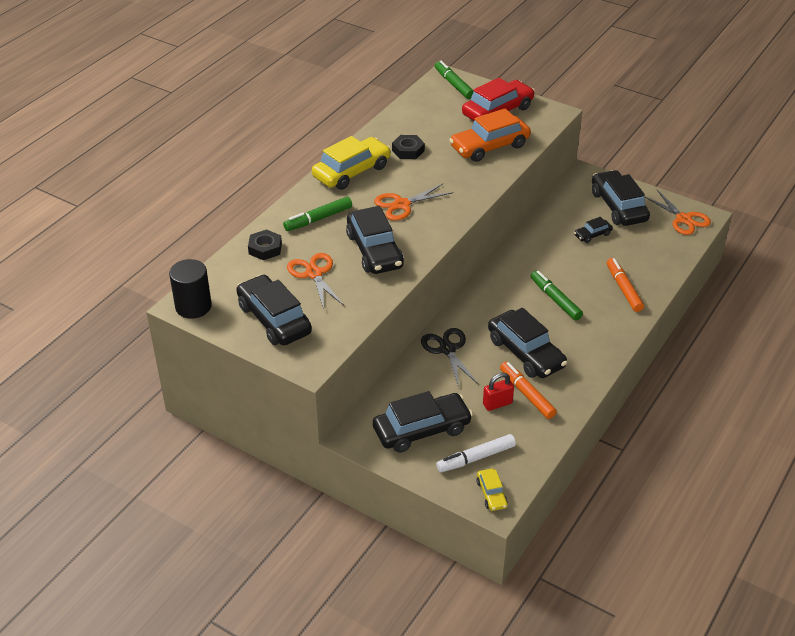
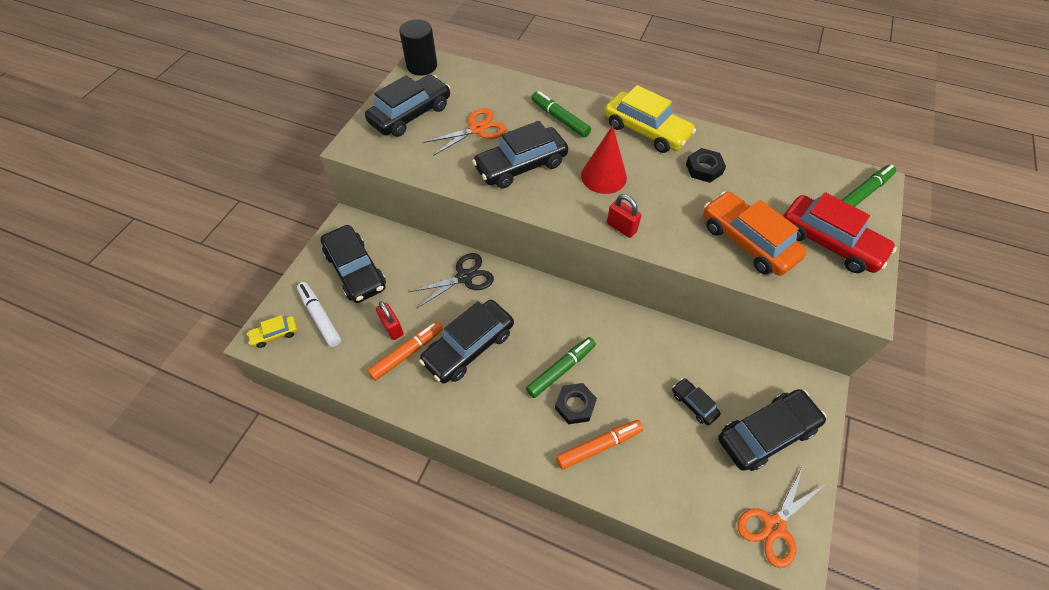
camera: 80 degrees right, 15 degrees up
(265, 248) = (506, 92): black nut -> black nut (575, 405)
(402, 204) = (603, 176): orange scissors -> red cone
(462, 204) = (621, 227): none -> red padlock

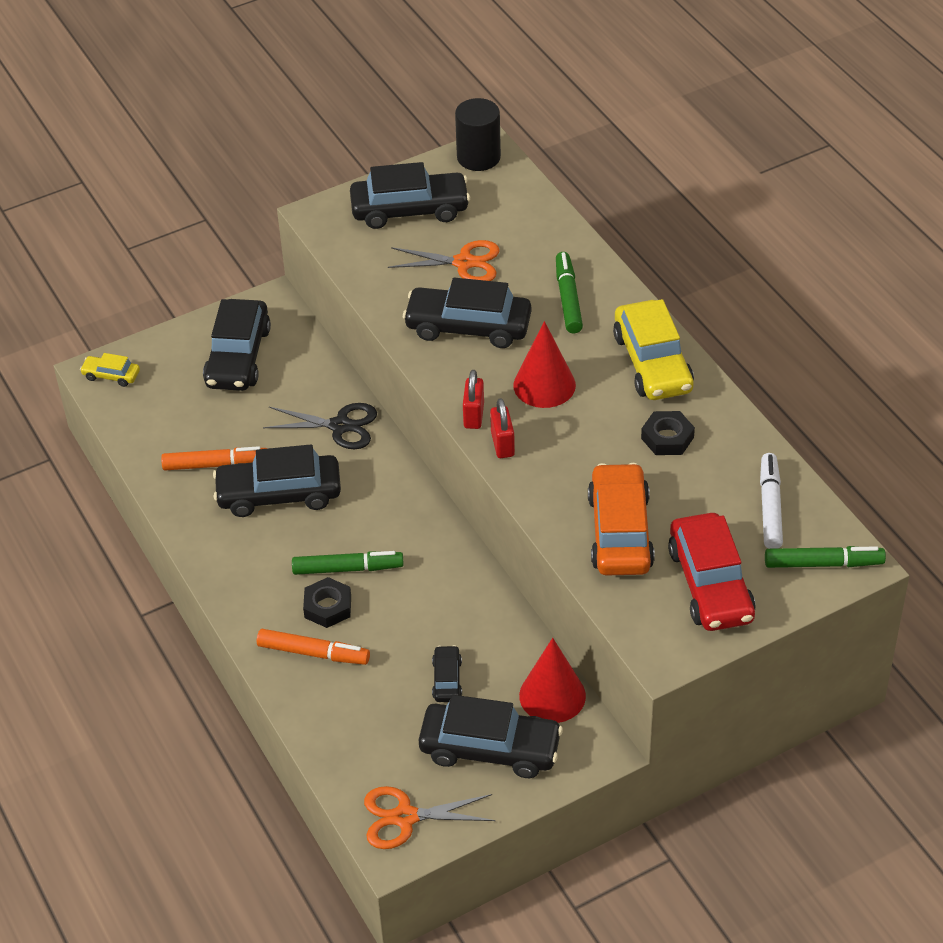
camera: 40 degrees right, 10 degrees down
(320, 317) = (165, 383): white marker -> white marker (770, 507)
(392, 327) = (223, 433): red padlock -> red padlock (473, 415)
(758, 370) = (552, 695): none -> red cone

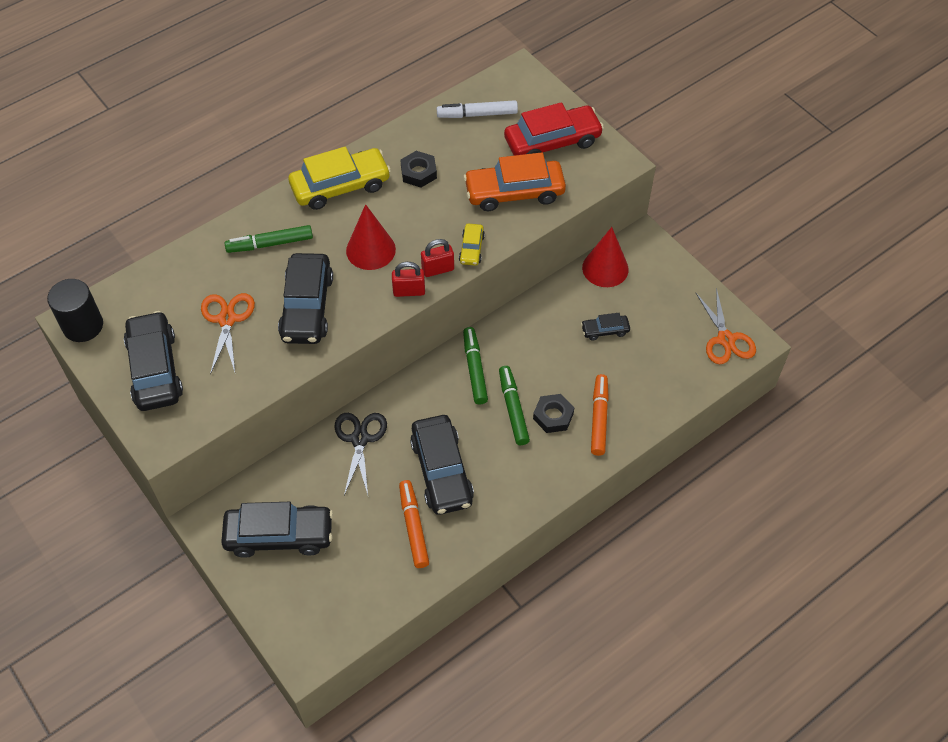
camera: 100 degrees left, 10 degrees up
(111, 375) = (309, 642): yellow car -> yellow car (471, 249)
(490, 748) = (657, 298): black car -> none
(823, 564) = (523, 87): green marker -> green marker (475, 369)

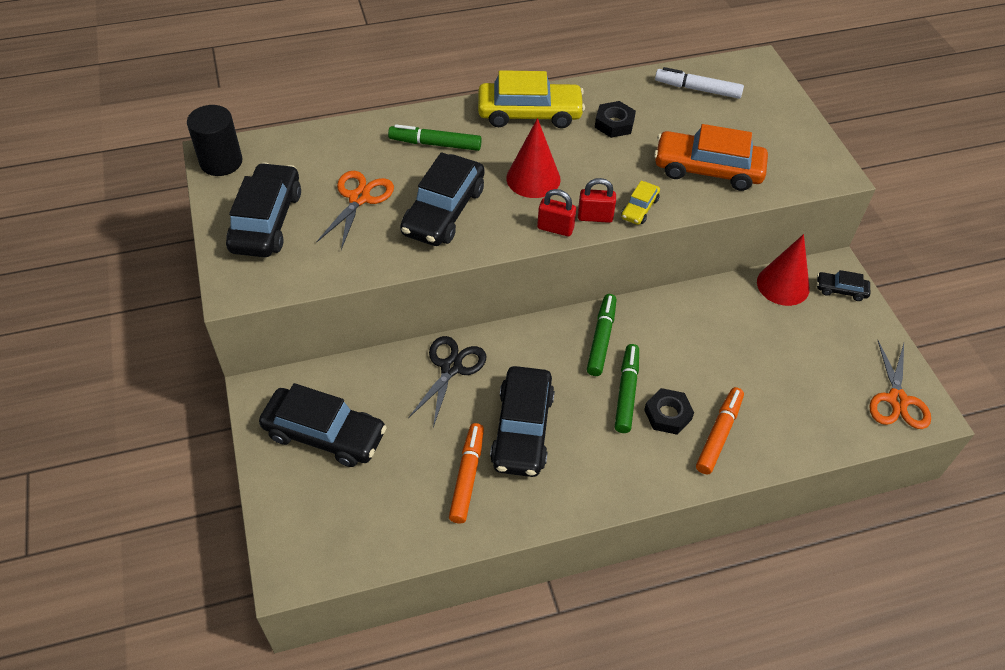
camera: 20 degrees right, 5 degrees down
(552, 141) = (768, 134): red car -> none
(605, 330) = (759, 346): black car -> black car (841, 290)

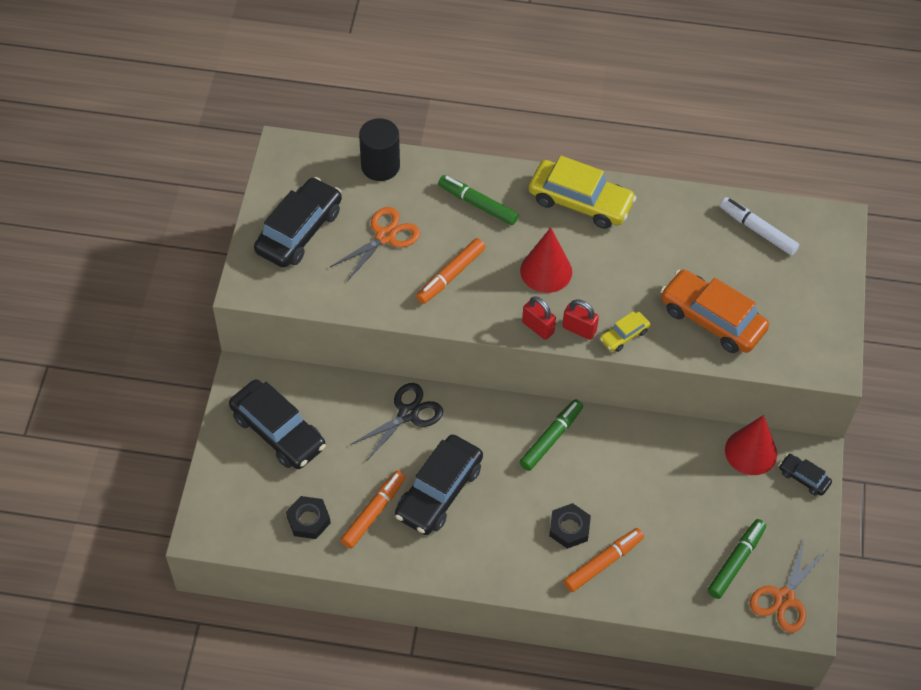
camera: 25 degrees right, 5 degrees up
(221, 162) = (286, 158): black cylinder -> black cylinder (380, 166)
(443, 211) = (450, 275): black car -> orange marker
(614, 123) = (653, 240): black nut -> black nut (308, 520)
(626, 392) = (545, 495): green marker -> green marker (736, 562)

